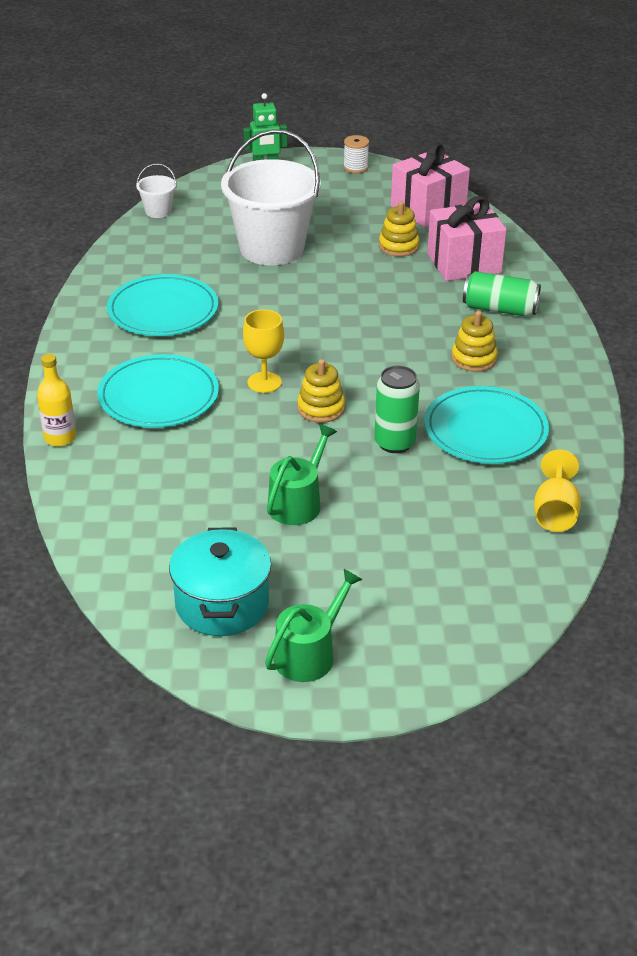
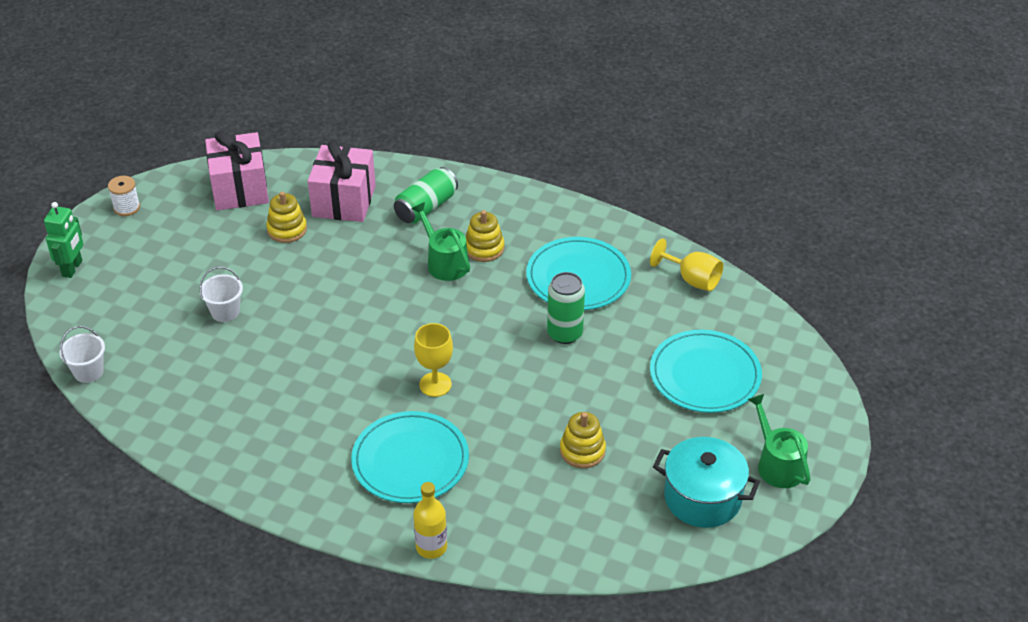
camera: 65 degrees left, 5 degrees up
(163, 310) = (274, 419): turquoise plate -> turquoise plate (705, 375)
(271, 248) = (225, 312): white bucket -> white bucket, size x0.42
(298, 502) = (607, 415): green watering can -> green watering can (444, 262)
(321, 408) = (494, 361): yellow stacking toy -> yellow stacking toy (582, 451)

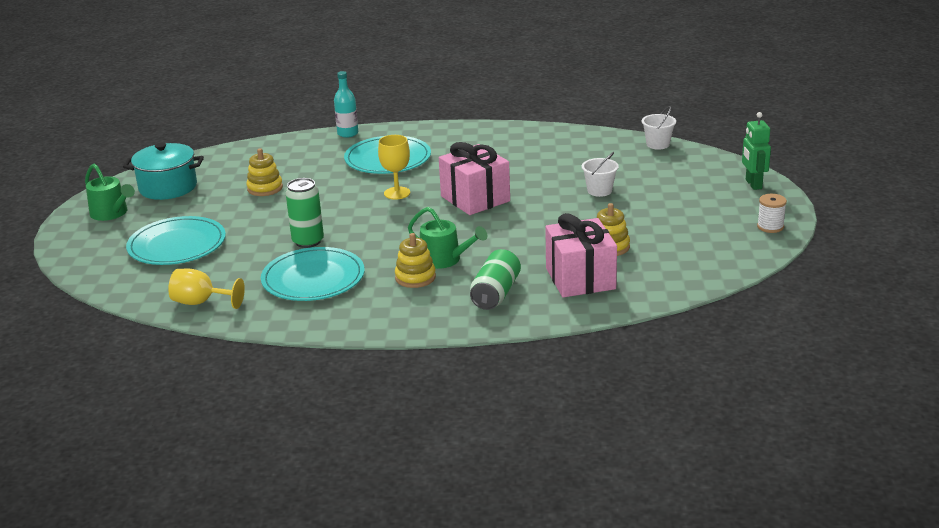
camera: 160 degrees right, 15 degrees down
(239, 189) = (689, 263): pink gift -> pink gift (475, 199)
(431, 547) = (348, 133): yellow bottle -> turquoise bottle

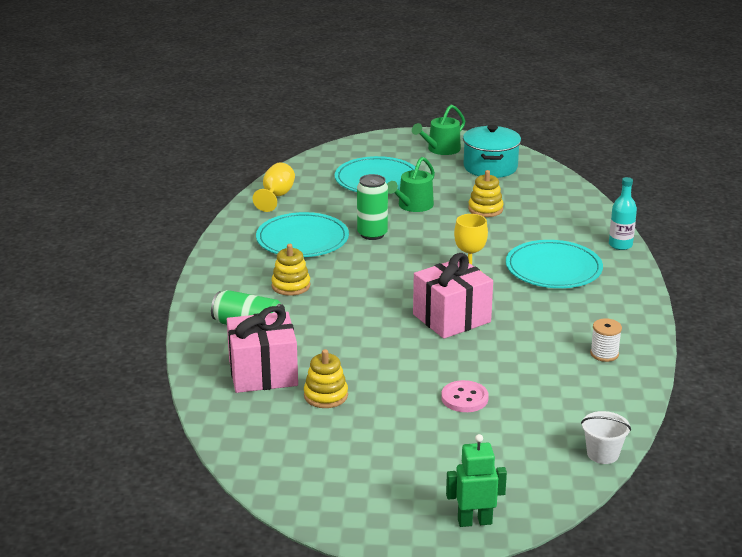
camera: 90 degrees right, 0 degrees up
(445, 259) = (321, 300): green watering can -> green watering can (413, 206)
(599, 191) = (464, 398): white bucket -> pink button
(770, 227) = (352, 518): white spool -> white spool (604, 354)

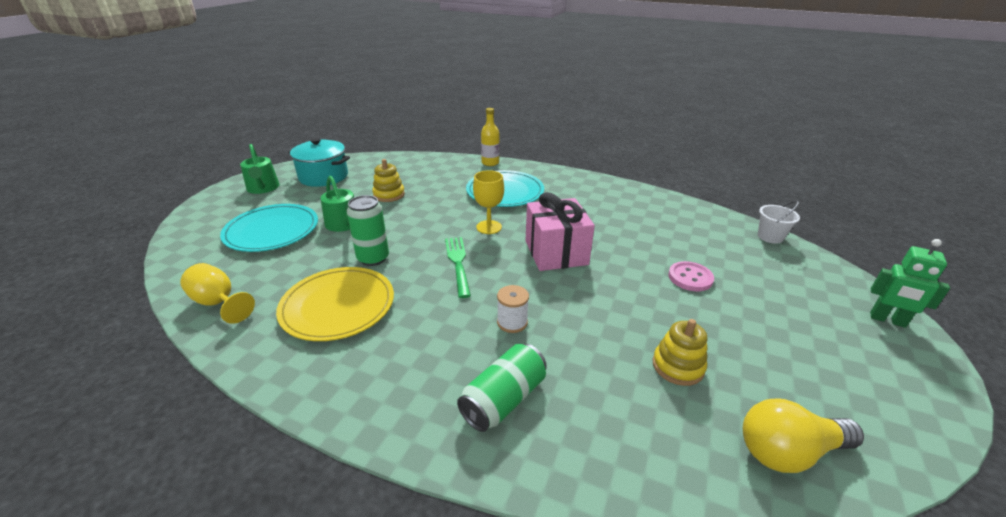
camera: 70 degrees left, 5 degrees up
(262, 446) = (788, 451): none -> yellow light bulb
(263, 373) = (621, 411): pink gift -> none
(291, 286) = (433, 339): yellow stacking toy -> none
(302, 239) = (338, 306): turquoise plate -> yellow plate
(394, 273) = (458, 263): none -> green fork
(474, 521) = (887, 320): green robot -> green robot turned 75 degrees counterclockwise
(604, 354) = (634, 203): white spool -> white spool (512, 322)
(620, 245) = (490, 163): turquoise bottle -> yellow bottle

